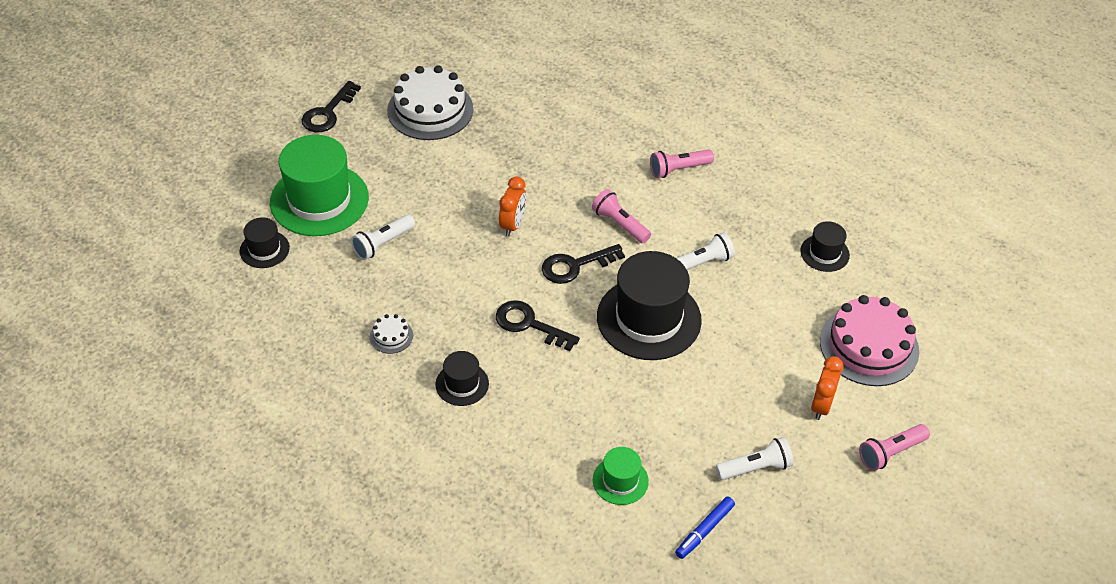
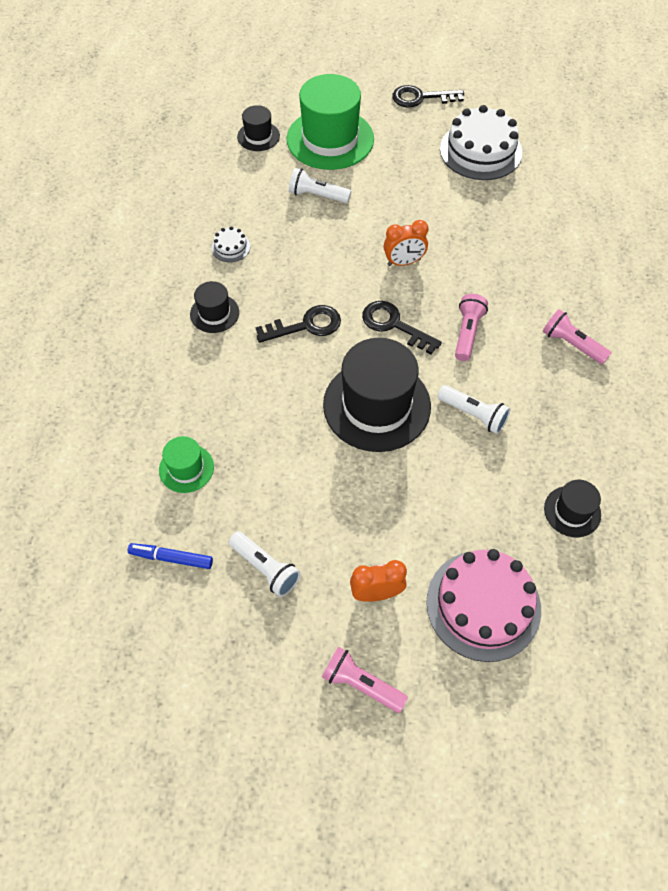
camera: 60 degrees right, 10 degrees up
(529, 324) = (306, 325): black key -> black key turned 75 degrees clockwise

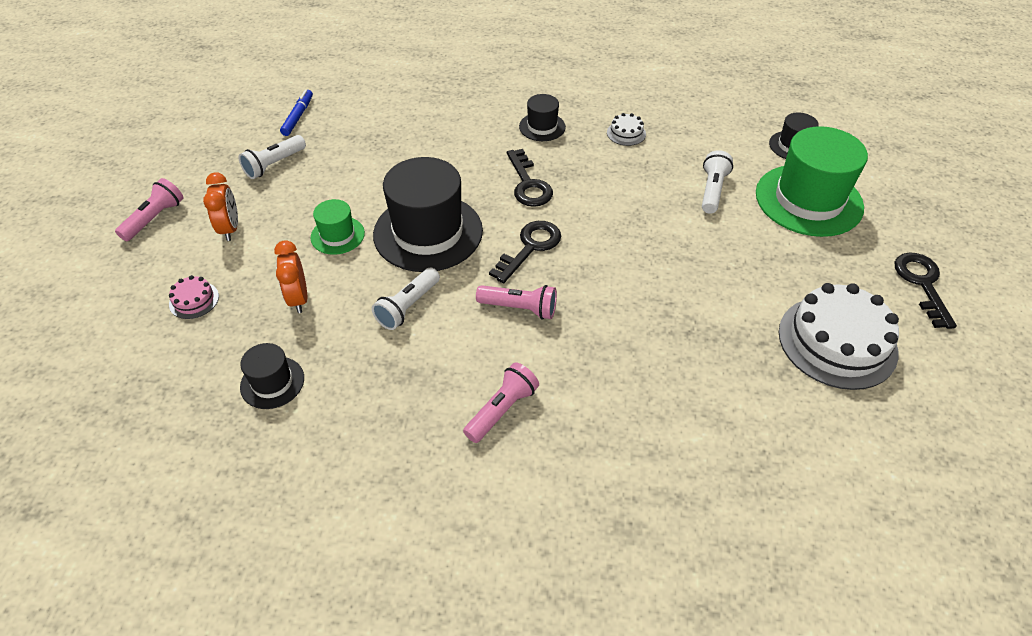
camera: 90 degrees right, 10 degrees down
(186, 468) = (377, 119): green hat -> green hat (337, 235)
(404, 262) = (622, 258): orange clock -> orange clock (298, 298)
(483, 605) = (194, 300): pink cake -> pink cake, size x0.44

